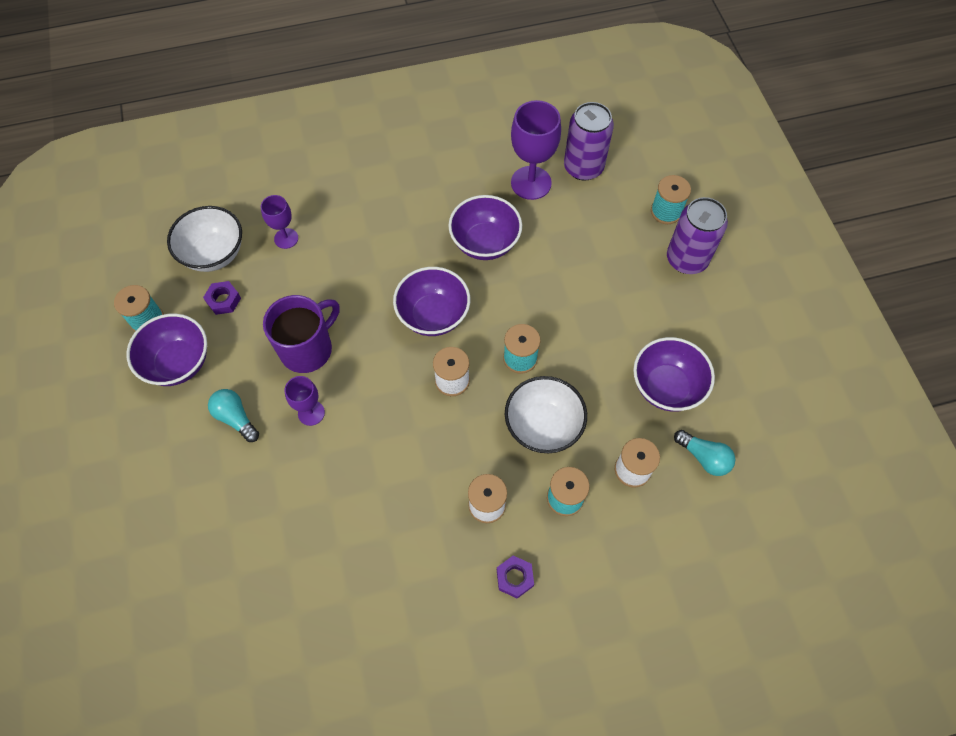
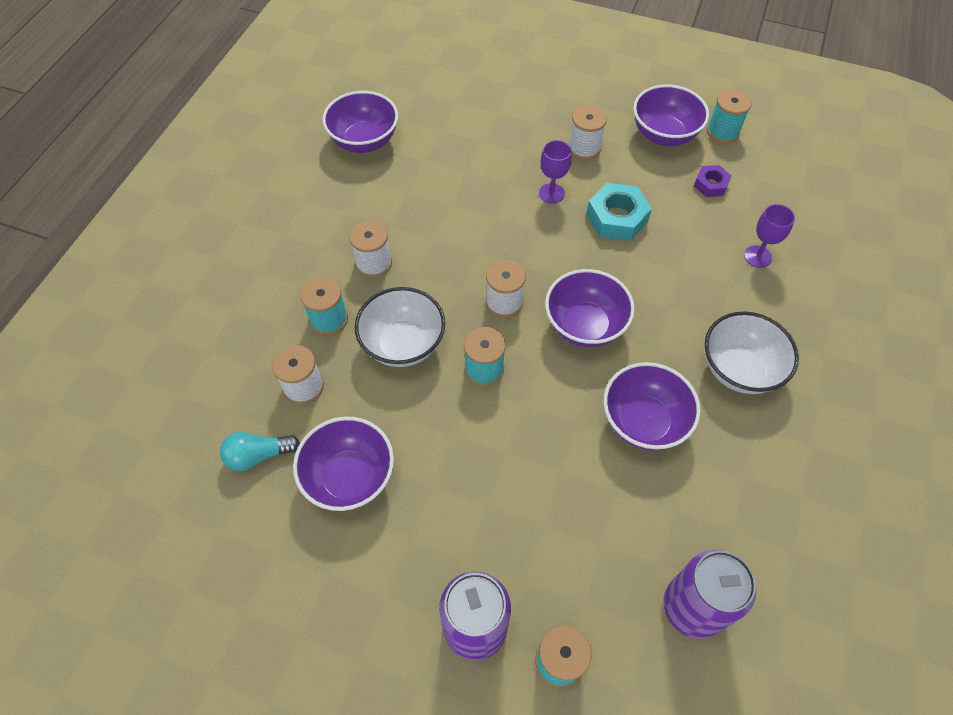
camera: 125 degrees right, 5 degrees down
(214, 254) = (771, 198): white bowl -> white bowl (739, 369)
(236, 418) = (584, 148): turquoise light bulb -> white spool
(308, 349) = (616, 218): purple mug -> turquoise nut
(350, 628) = (364, 141): none -> purple bowl
(514, 578) = (303, 248): purple nut -> none
(531, 183) = (702, 525): purple goblet -> none

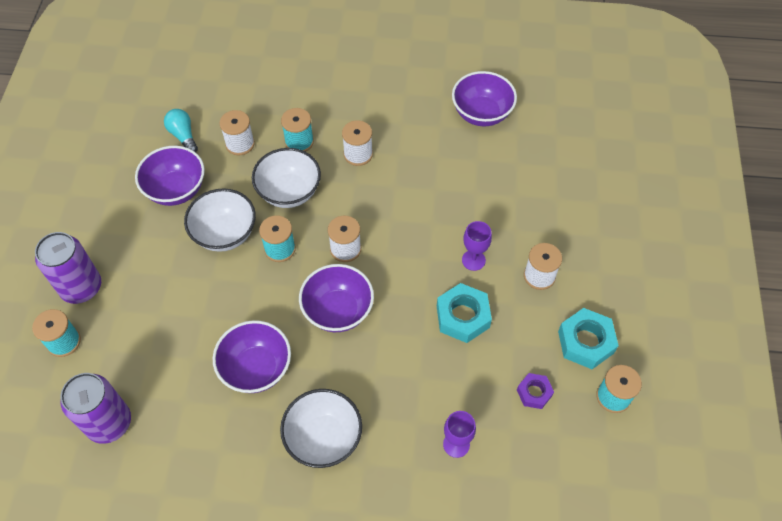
camera: 75 degrees right, 0 degrees up
(442, 427) = (225, 234): none -> white bowl
(664, 135) = (585, 342): purple bowl -> turquoise nut

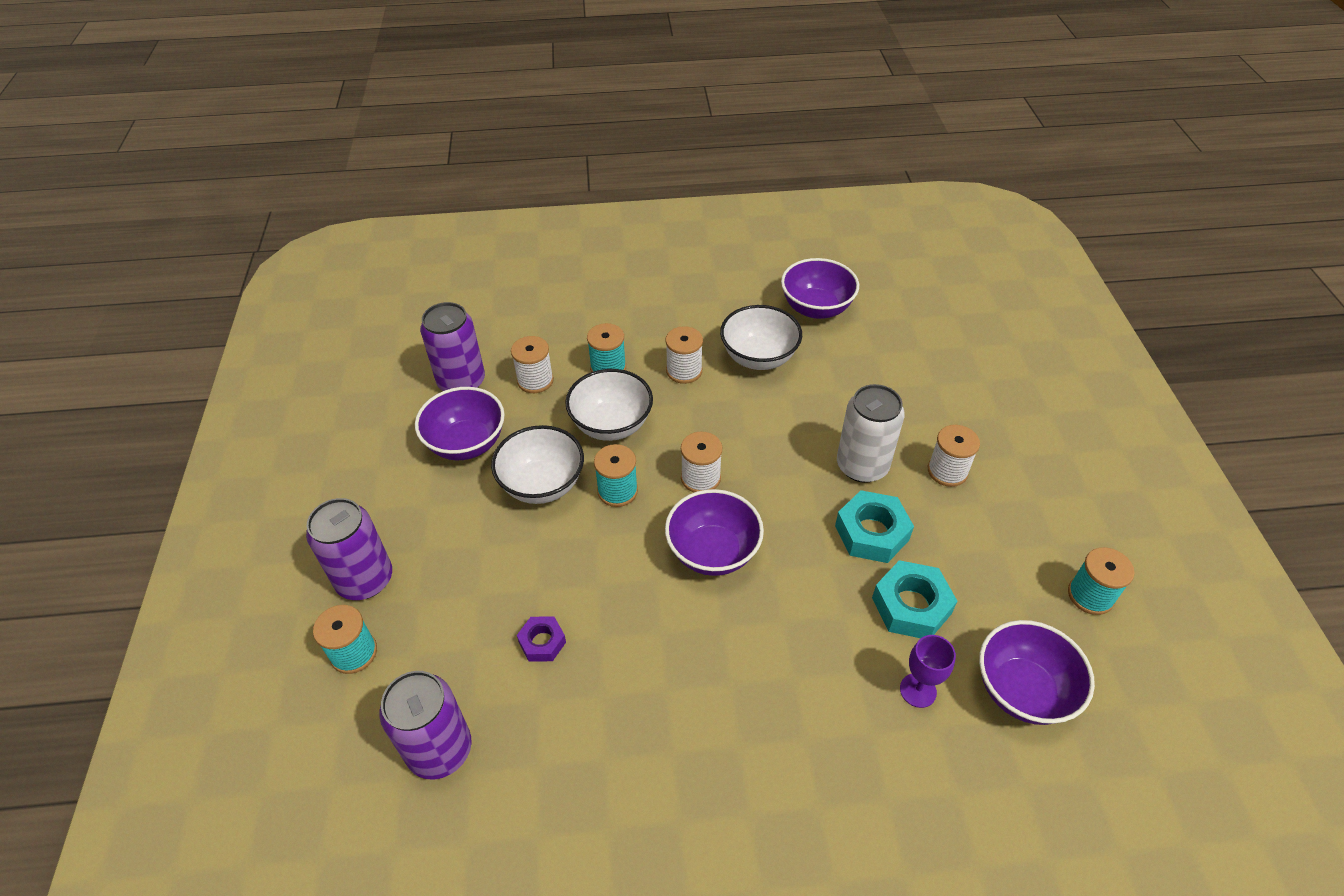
camera: 10 degrees left, 10 degrees down
(183, 136) = (461, 382): turquoise light bulb -> purple can
(256, 368) = (626, 641): purple bowl -> purple bowl (1022, 690)
(323, 438) = (741, 715): white bowl -> white bowl (759, 357)
(473, 260) = (862, 466): purple goblet -> white can
(534, 393) = (992, 608): purple nut -> purple nut (542, 642)
(585, 342) = (1031, 537): turquoise nut -> turquoise nut (911, 606)

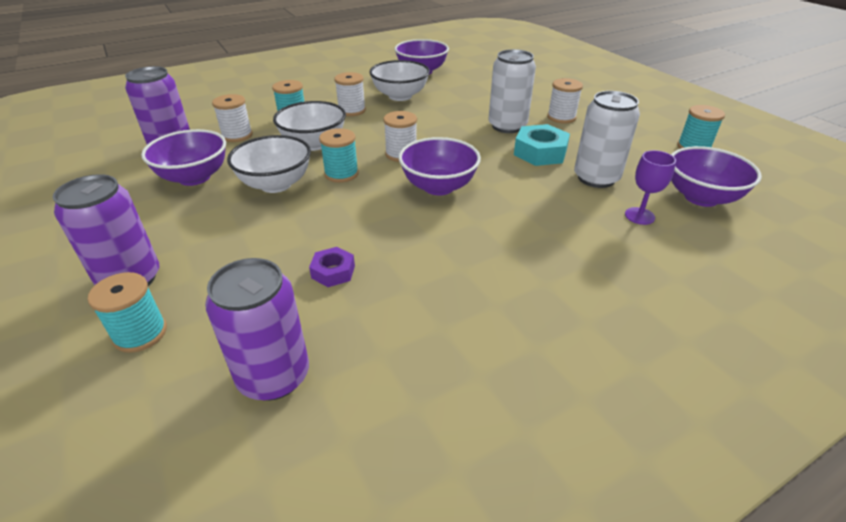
camera: 25 degrees left, 10 degrees down
(911, 606) = (596, 178): turquoise nut -> white can

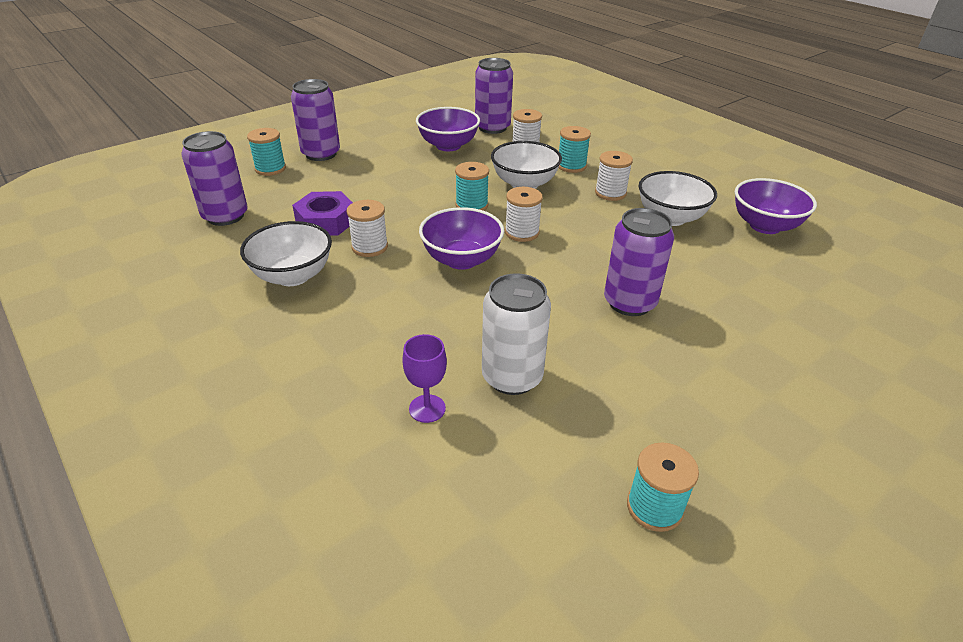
camera: 80 degrees right, 0 degrees up
(276, 184) = (446, 179): white bowl -> white bowl (293, 276)
(333, 272) = (326, 221): purple nut -> purple nut, size x1.70
(507, 126) = (629, 302): white can -> purple can
(540, 152) = (565, 330): turquoise nut -> none
(561, 117) = (688, 354): white spool -> white spool (370, 247)
(701, 197) = (485, 483): purple bowl -> none

